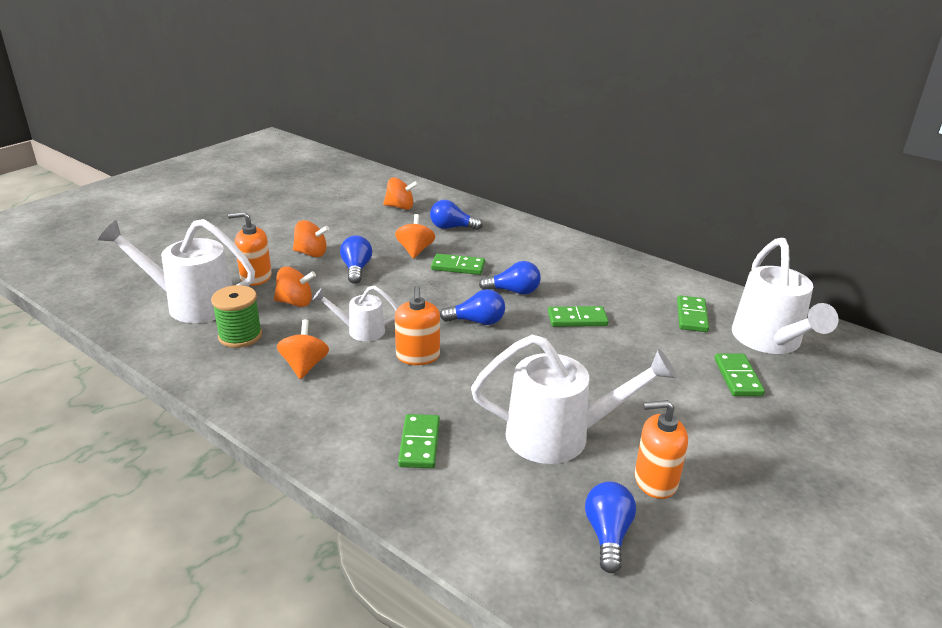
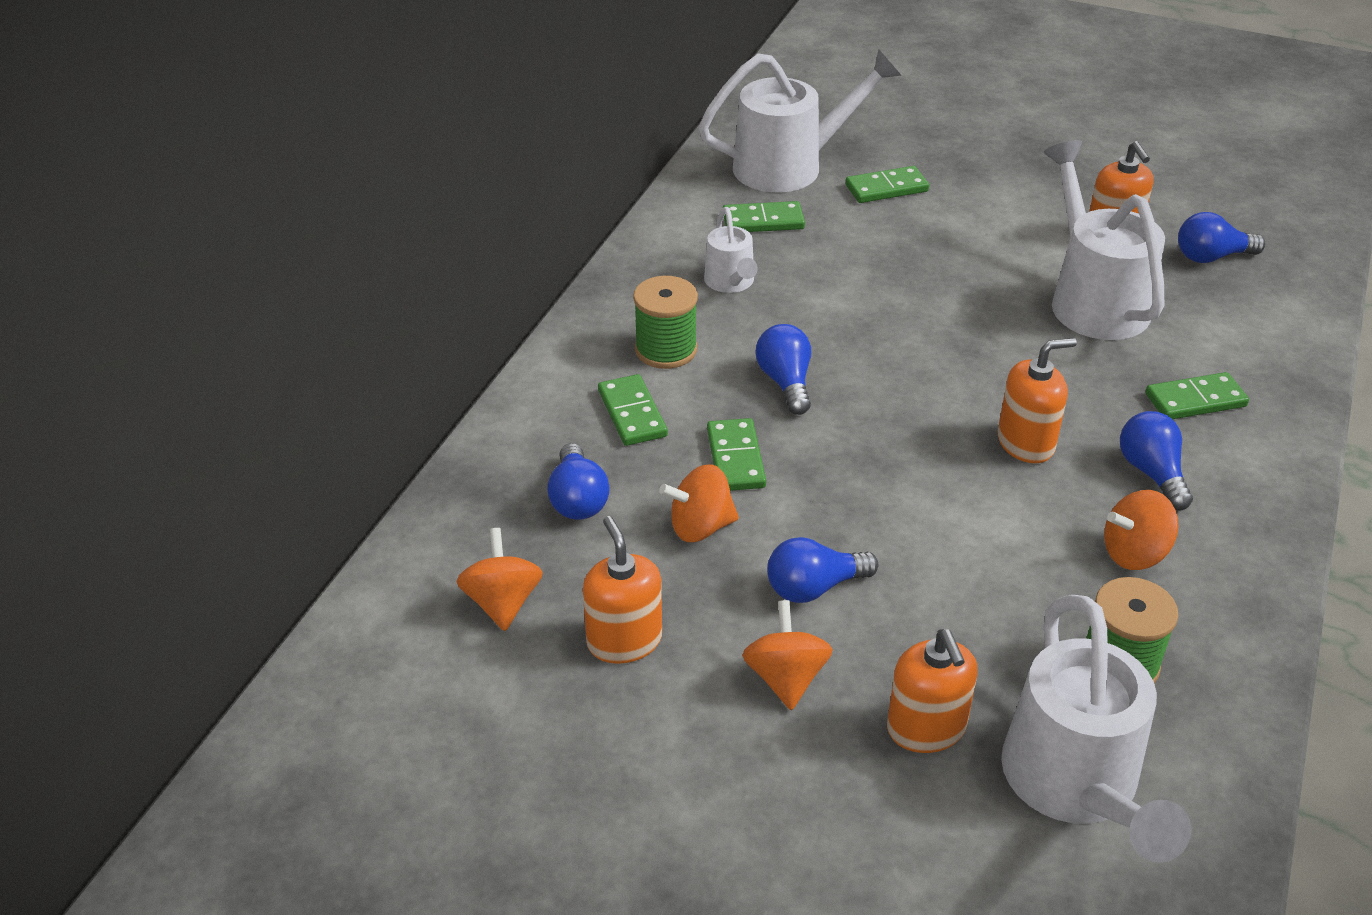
camera: 105 degrees left, 10 degrees up
(295, 302) = (975, 632): orange spinning top -> none
(360, 226) = (624, 641): none -> orange soap dispenser
(360, 330) = (1004, 521): white watering can -> white watering can (731, 283)
(477, 321) = (898, 404): blue light bulb -> blue light bulb (1152, 473)
(557, 263) = (666, 350): none -> green spool
(577, 319) = (831, 313): green domino -> green domino (632, 413)

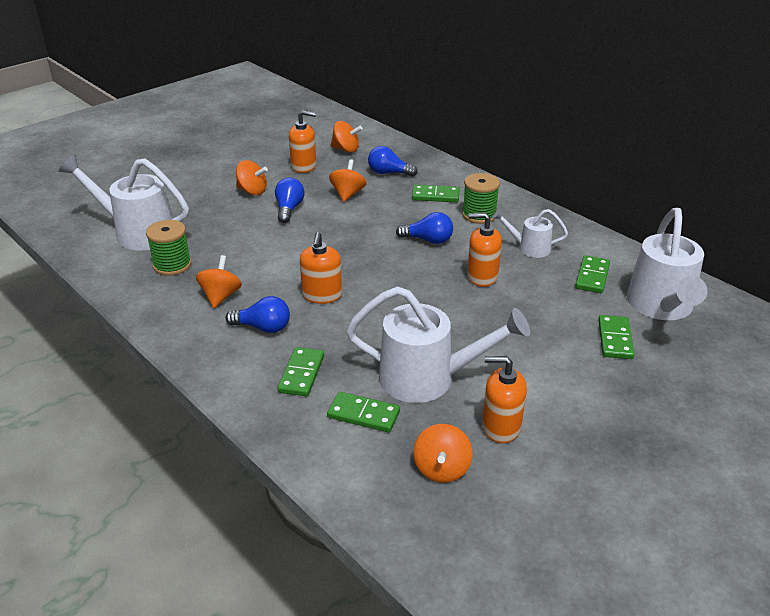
camera: 115 degrees right, 5 degrees down
(736, 458) = (383, 212): green domino -> green domino (363, 414)
(926, 728) = (198, 211): orange soap dispenser -> orange soap dispenser (482, 276)
(1211, 257) = (441, 469): blue light bulb -> orange spinning top

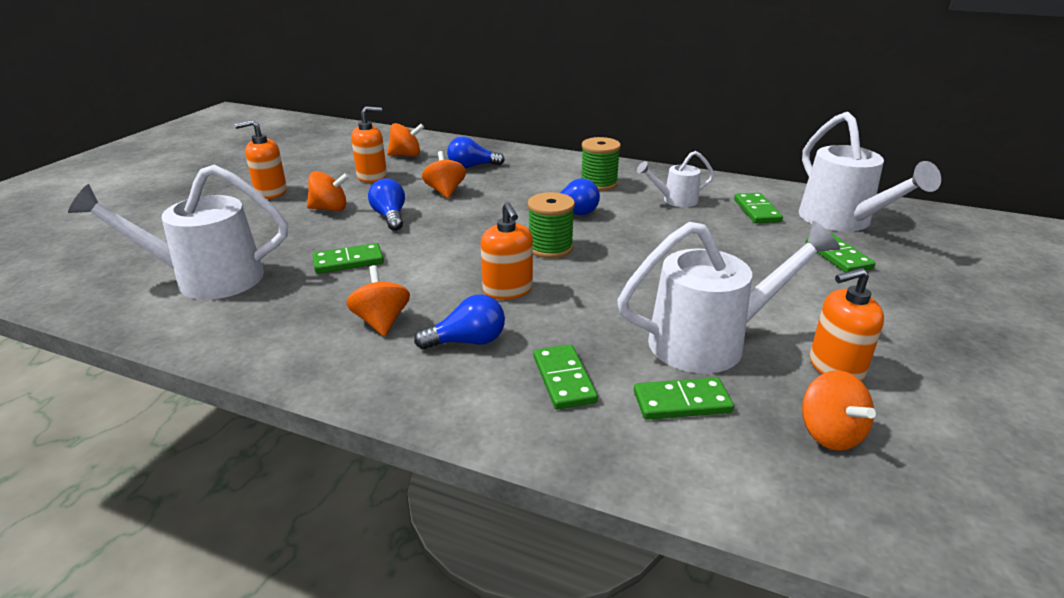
camera: 25 degrees left, 5 degrees down
(172, 265) = (285, 303): green spool -> green spool (550, 248)
(435, 196) = (539, 176): green domino -> green domino (348, 261)
(482, 276) = (658, 233): orange soap dispenser -> orange soap dispenser (271, 192)

